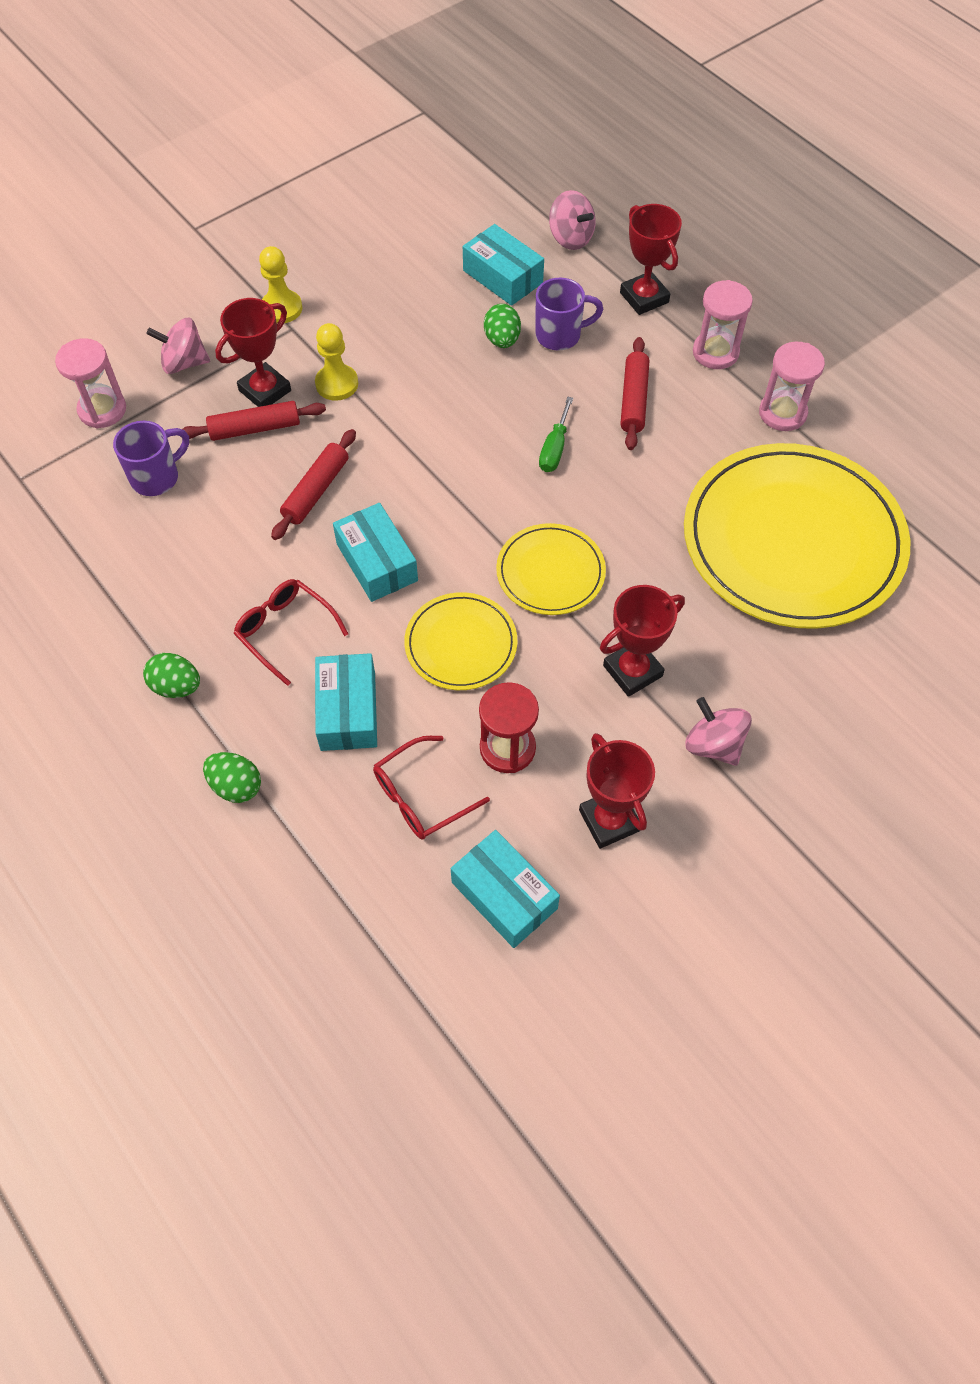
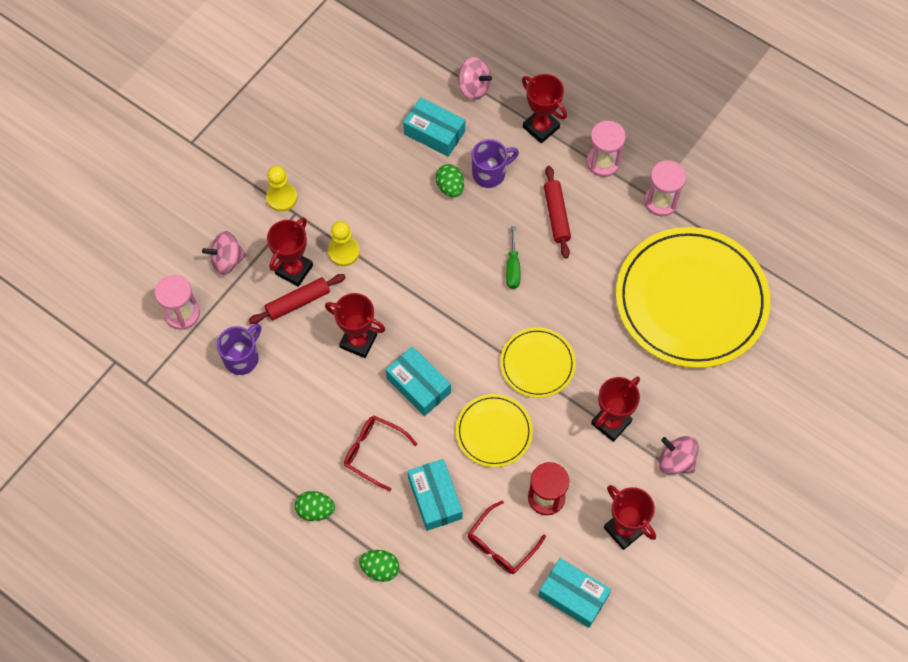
camera: 15 degrees left, 5 degrees up
(316, 491) = (358, 341): red rolling pin -> red trophy

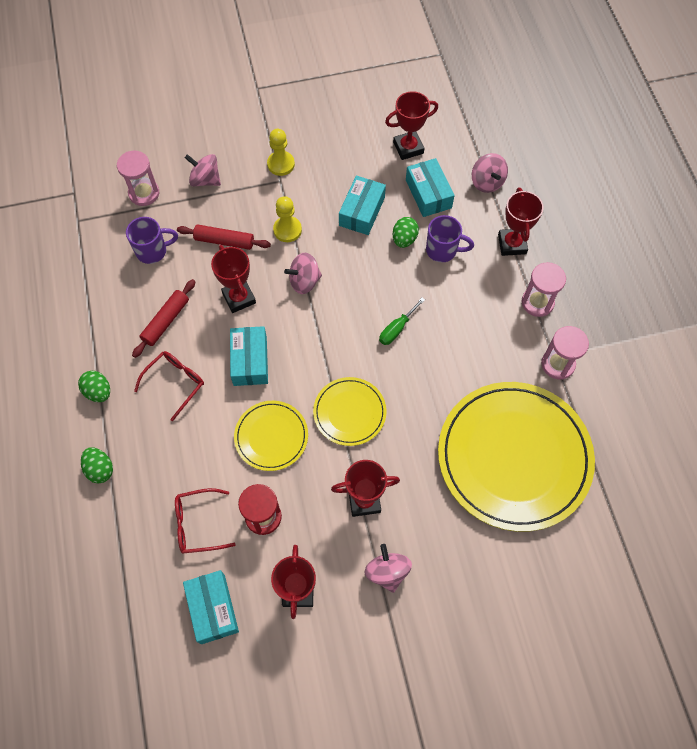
camera: 40 degrees right, 0 degrees up
(294, 270) = (243, 217): red trophy -> red trophy (408, 148)
(374, 452) = (175, 383): red glasses -> red glasses turned 60 degrees clockwise
(400, 285) = (304, 281): none -> pink spinning top
(435, 498) = (185, 450): turquoise box -> turquoise box (362, 211)
(556, 215) = (465, 315): red rolling pin -> red rolling pin (166, 321)

